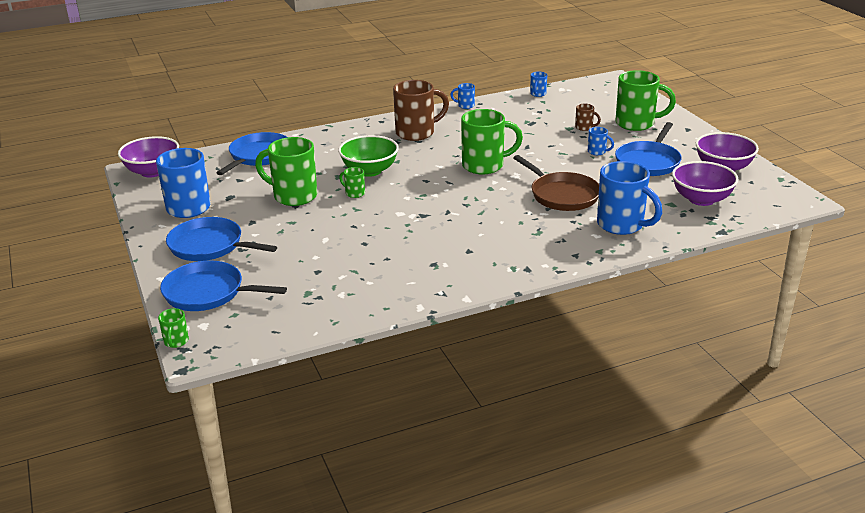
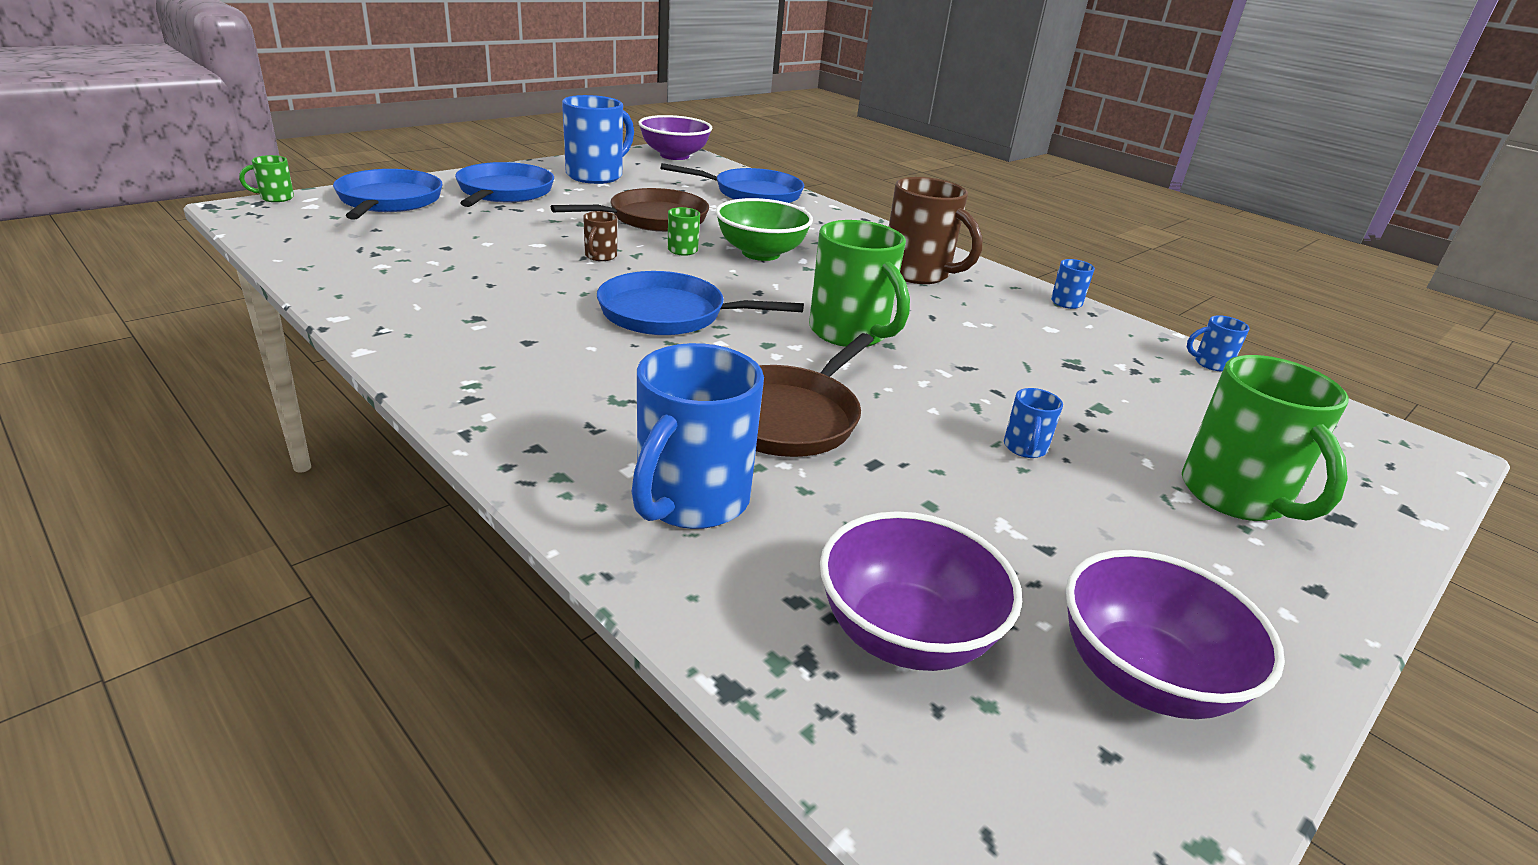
camera: 65 degrees right, 0 degrees up
(293, 196) = (653, 218): green mug -> brown pan
(584, 127) = (1125, 425): brown mug -> brown mug (600, 256)
(648, 162) = (1045, 526): blue pan -> blue pan (669, 314)

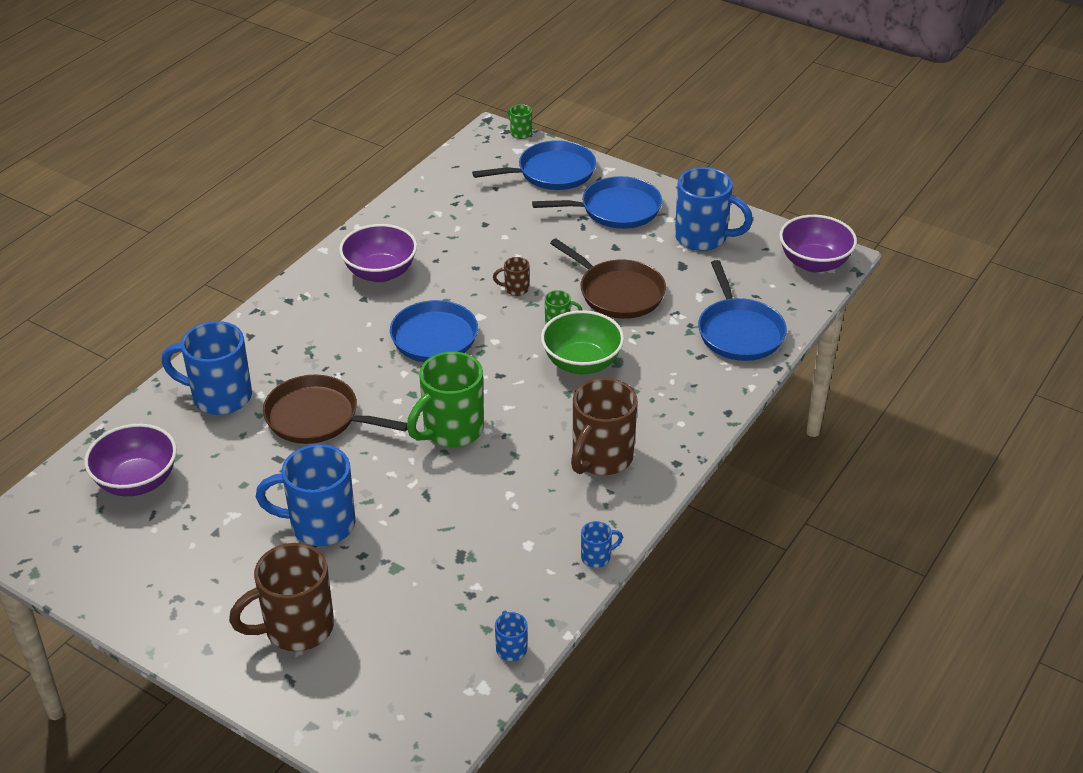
camera: 80 degrees right, 10 degrees up
(1025, 448) = (320, 525): blue mug -> blue mug, size x2.21
(1143, 677) = (123, 563): purple bowl -> purple bowl (380, 272)
(1236, 497) = (296, 628): green mug -> brown mug

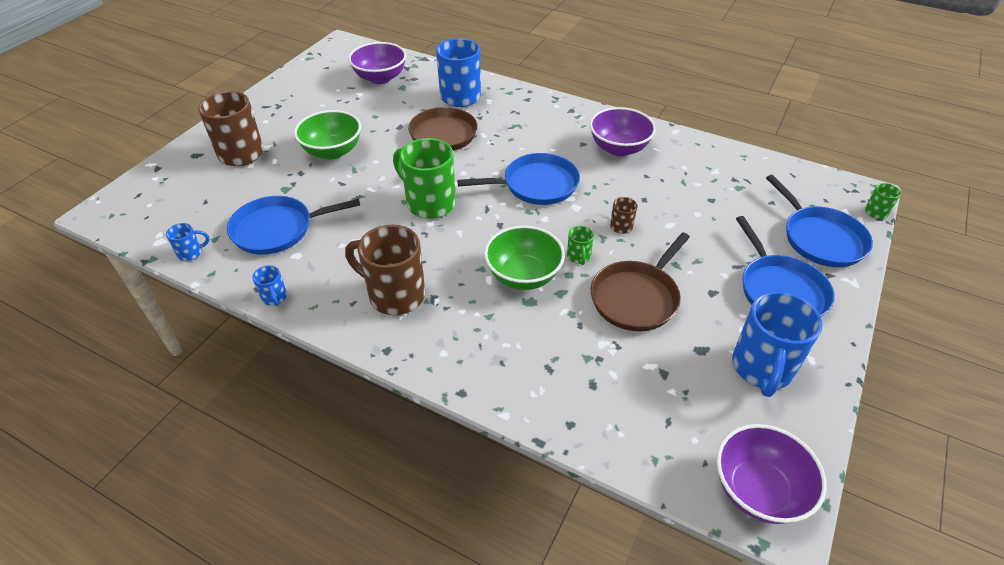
camera: 85 degrees right, 5 degrees up
(320, 525) = (332, 151): blue mug -> green bowl
(739, 332) = (596, 404): blue pan -> blue pan (277, 229)

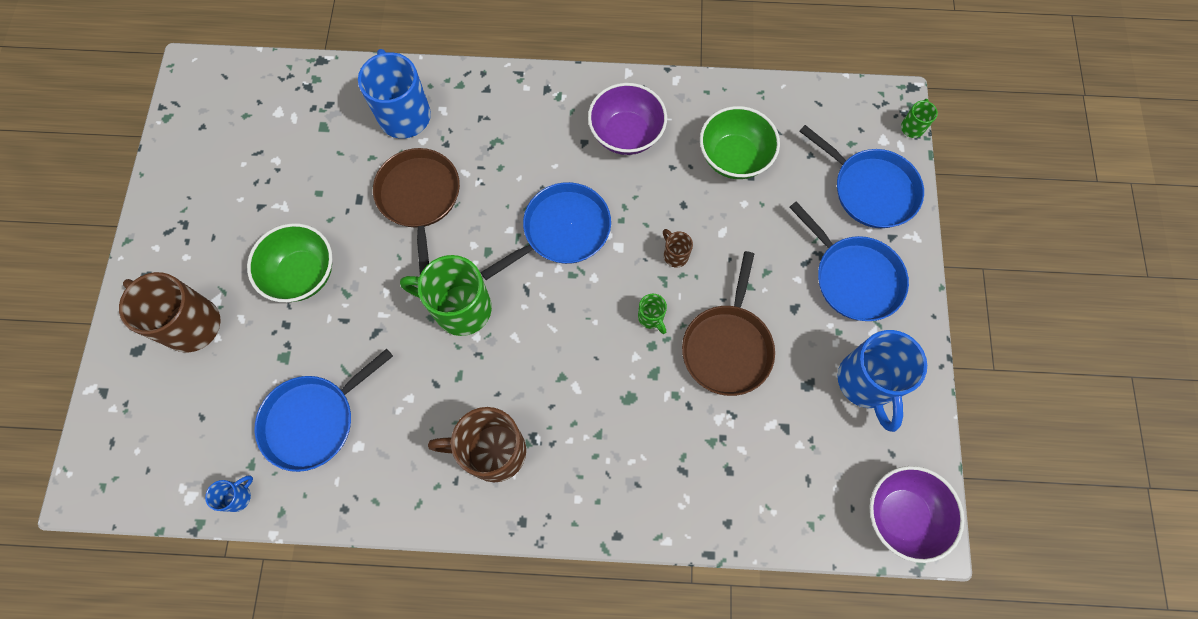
camera: 25 degrees left, 25 degrees up
(274, 297) = (370, 512): blue mug -> none
(380, 78) = (285, 120): purple bowl -> none
(523, 276) = (608, 367): green bowl -> green bowl (734, 157)

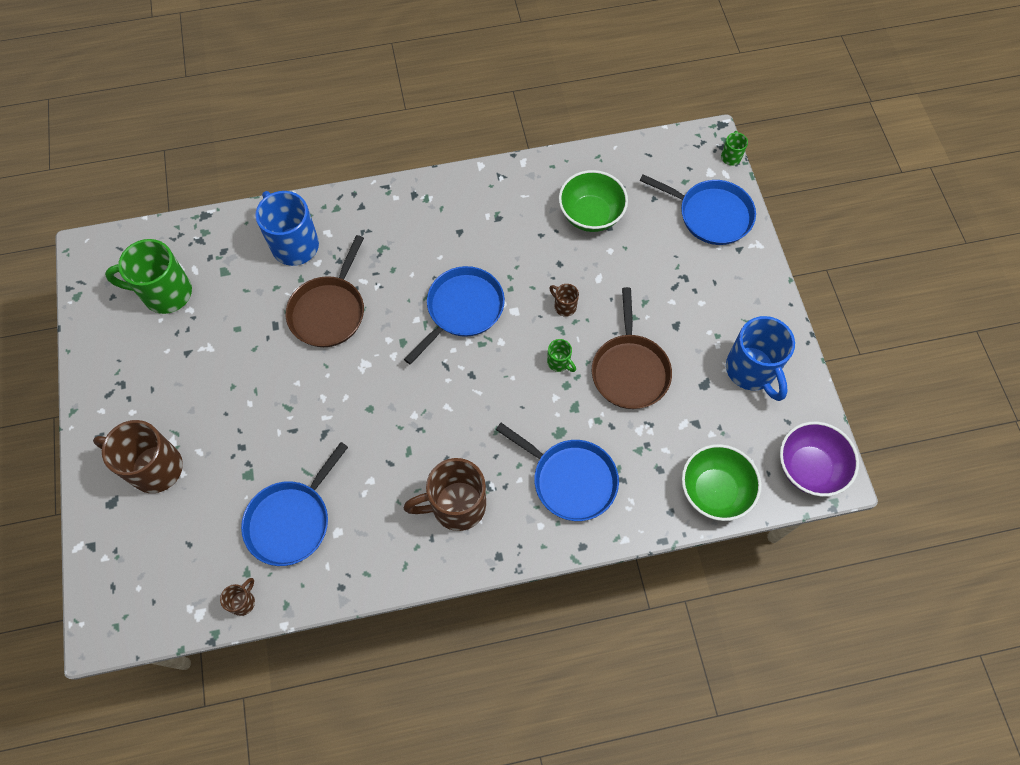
camera: 15 degrees left, 5 degrees down
(238, 496) = (243, 601): blue mug -> brown mug
(302, 274) = (244, 400): green bowl -> green bowl (714, 491)
(419, 197) = (329, 311): brown pan -> brown pan turned 135 degrees counterclockwise
(460, 308) = (393, 395): green mug -> green mug (165, 293)
(626, 134) = (494, 216): purple bowl -> none
(854, 278) = (718, 289): blue pan -> blue pan (570, 480)

